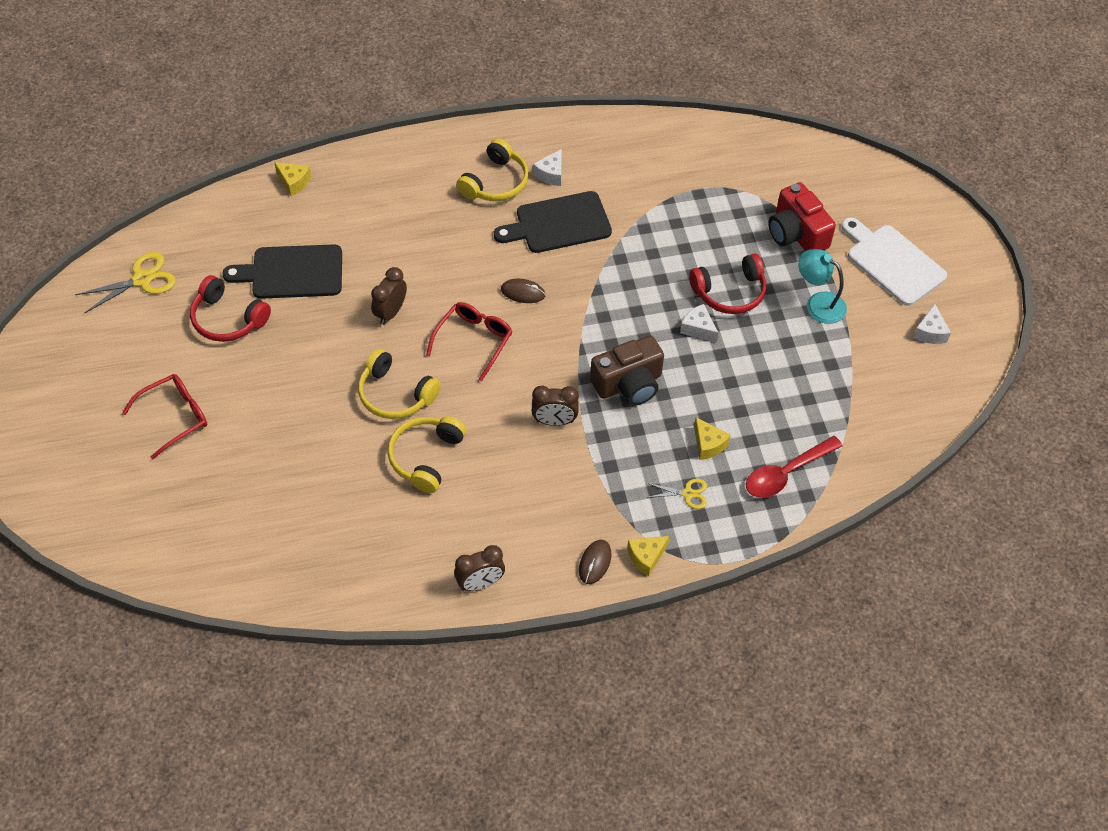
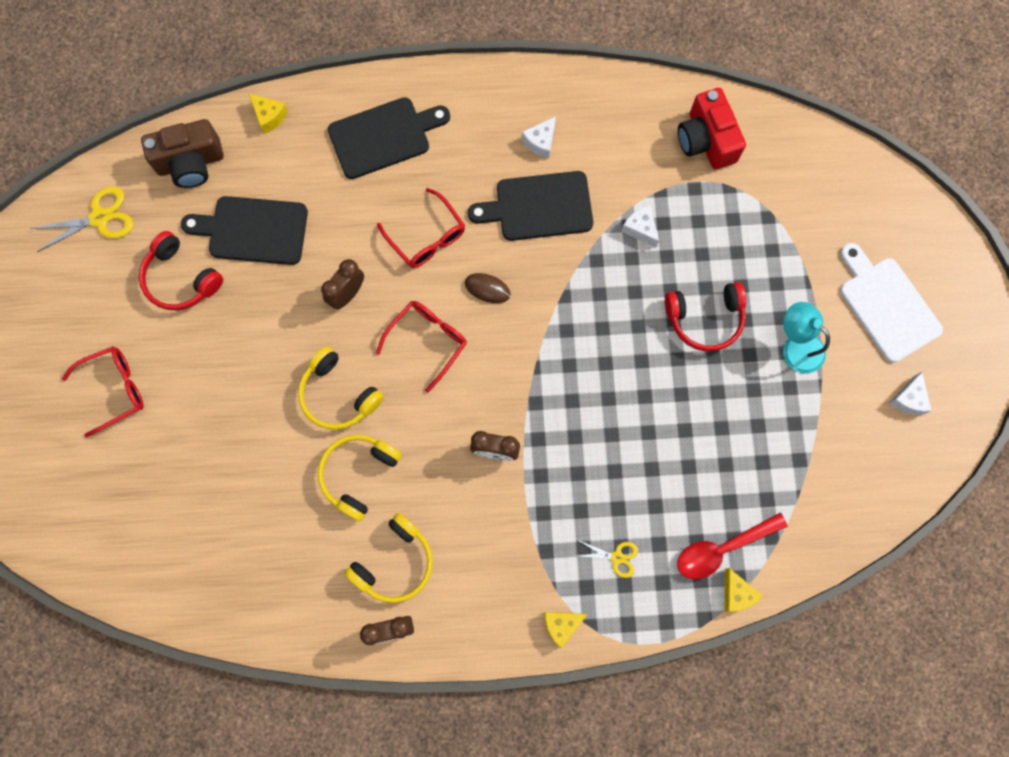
camera: 10 degrees right, 20 degrees up
(404, 186) = (383, 136): none -> black cutting board
(459, 259) = (427, 237): none -> red glasses
(495, 182) = (480, 145): yellow headphones -> yellow headphones (395, 563)
(595, 563) = (509, 623): brown mouse -> none
(629, 384) = (579, 417): brown camera -> brown camera (191, 163)
(698, 329) = (663, 359): white cheese -> white cheese (640, 229)
(708, 444) = (648, 502): yellow cheese -> yellow cheese (736, 593)
(796, 233) = (790, 254): red camera -> red camera (706, 140)

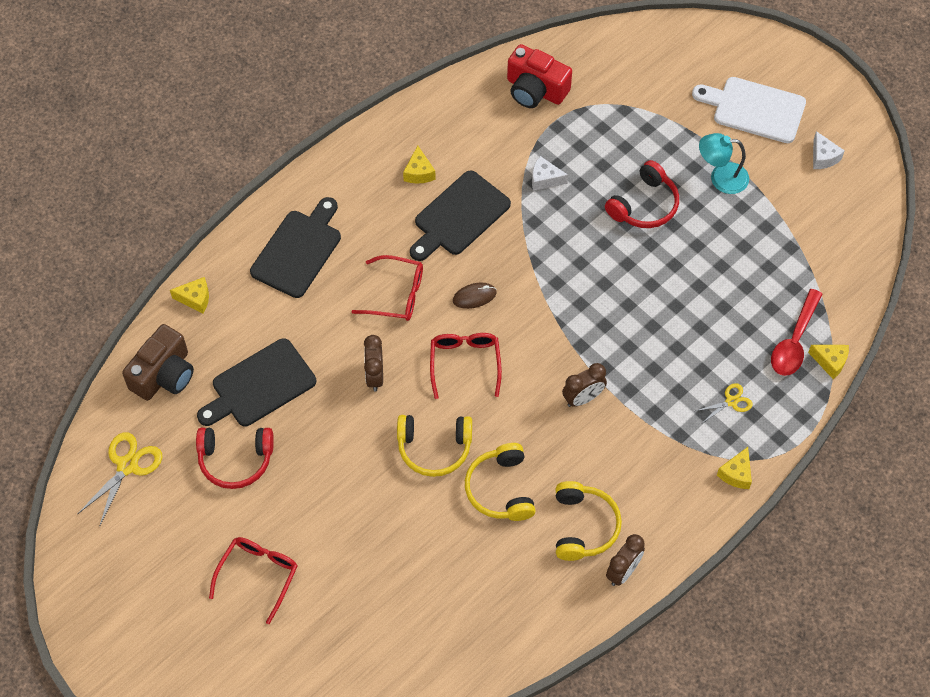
camera: 40 degrees left, 15 degrees down
(540, 142) = (419, 172): white cheese -> yellow cheese

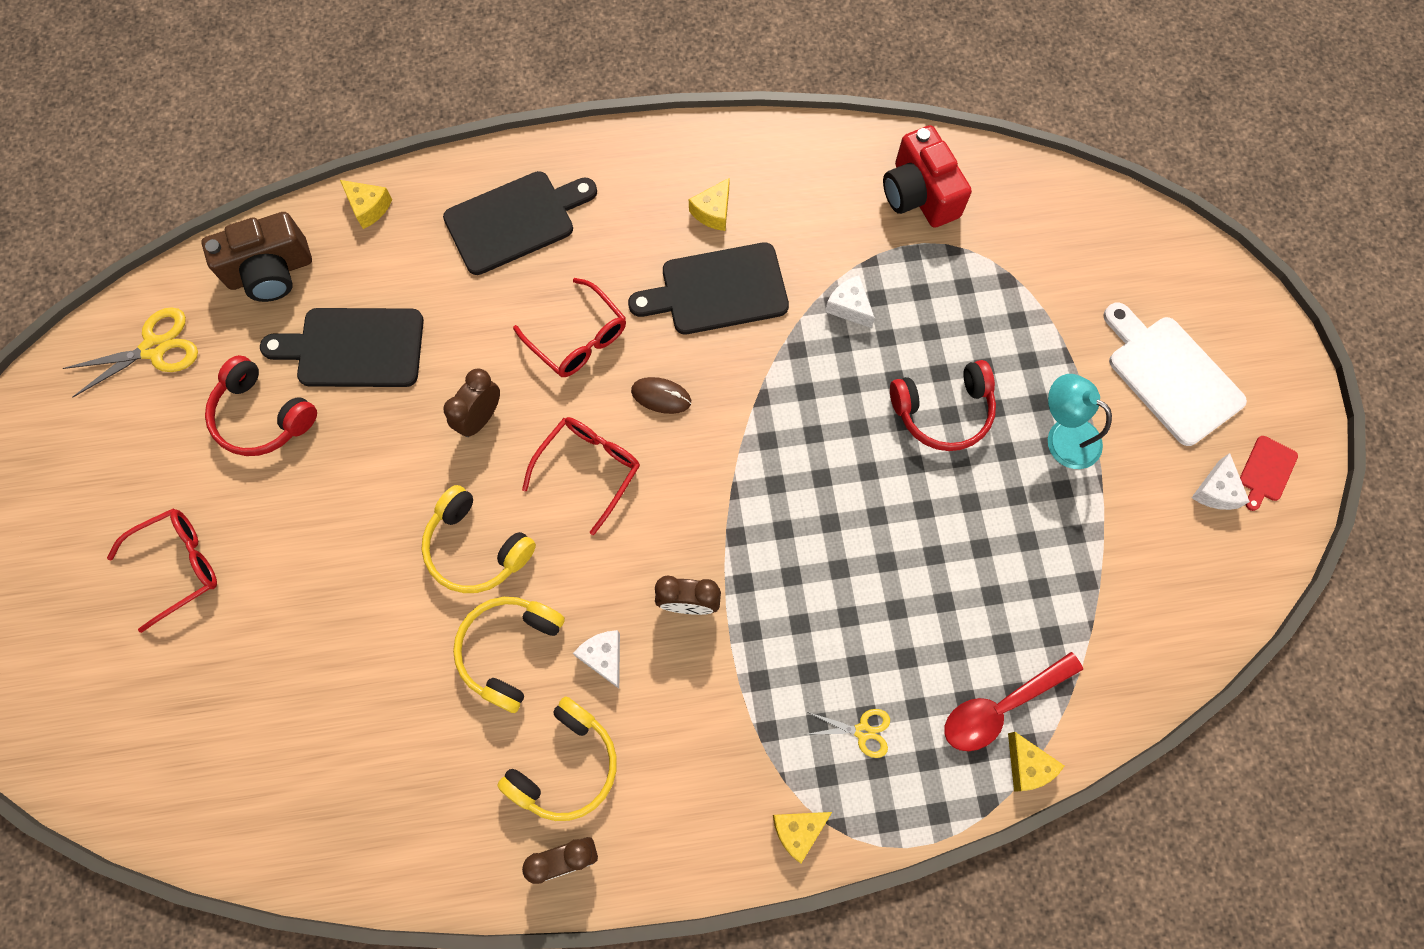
camera: 35 degrees right, 10 degrees up
(558, 457) = (603, 657): none -> white cheese
(842, 130) = (1266, 471): none -> red cutting board

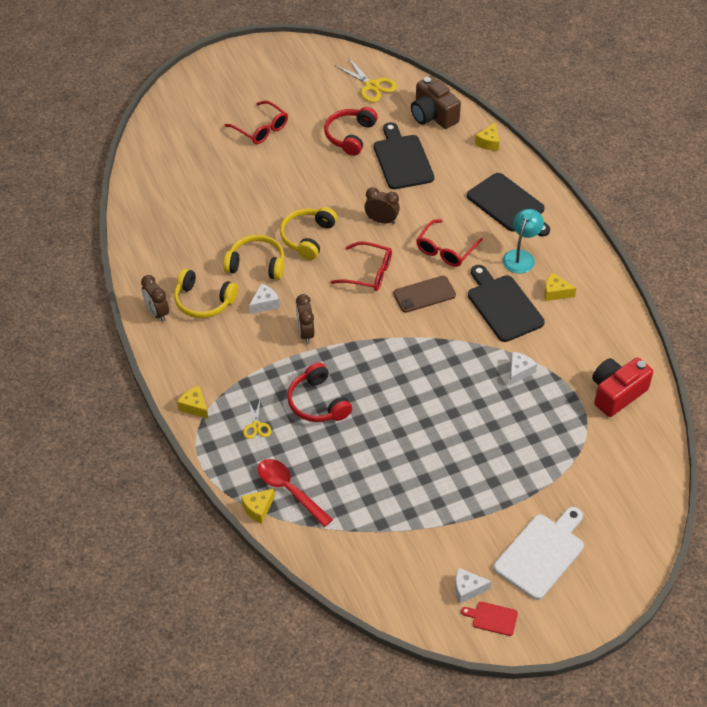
camera: 75 degrees right, 20 degrees down
(661, 396) = (424, 294): brown mouse -> brown phone
(943, 411) = (467, 431): red headphones -> red headphones (317, 402)
(1063, 436) = (474, 498): turquoise lamp -> turquoise lamp (521, 256)

